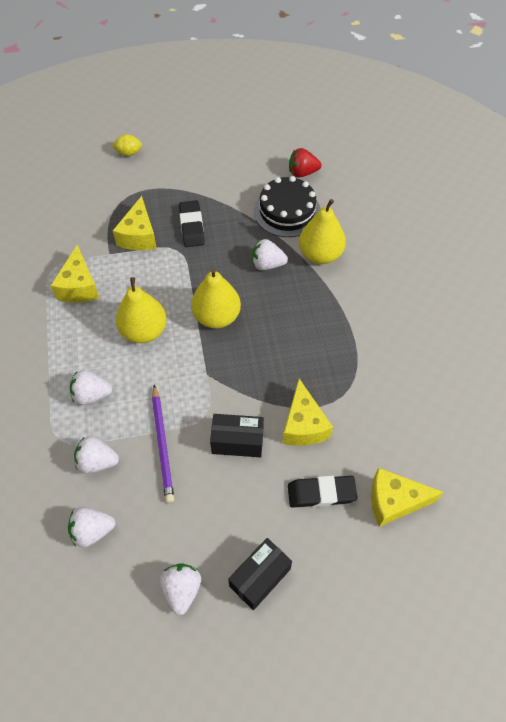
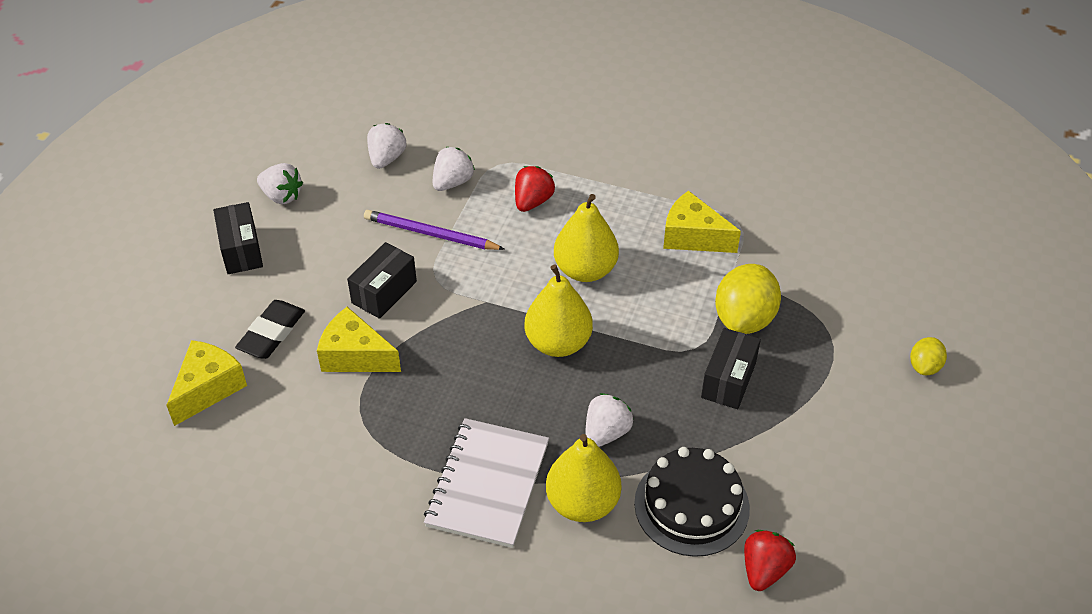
camera: 120 degrees right, 10 degrees down
(91, 395) = (532, 201): white strawberry -> red strawberry
(139, 236) = (744, 319): yellow cheese -> yellow lemon
(192, 226) = (728, 380): black eraser -> black box
(342, 301) = (488, 484): none -> white notebook

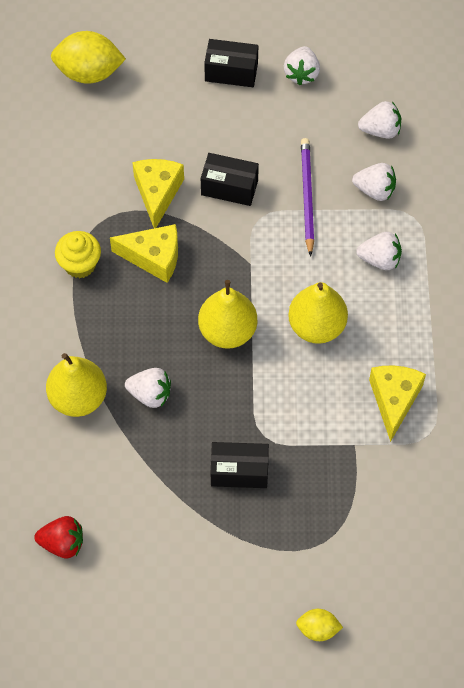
camera: 70 degrees right, 15 degrees up
(208, 388) = (90, 111): yellow cheese -> yellow cheese (154, 257)
(241, 250) = (231, 72): black box -> black box turned 45 degrees clockwise
(271, 333) = (157, 129): black eraser -> none
(408, 454) = (80, 264): none -> yellow cupcake
(488, 484) = (72, 327): white notebook -> none
(532, 201) = (380, 259): red strawberry -> white strawberry
(691, 505) = (103, 475): black cake -> none
(744, 319) = (313, 467): yellow lemon -> yellow lemon (89, 72)

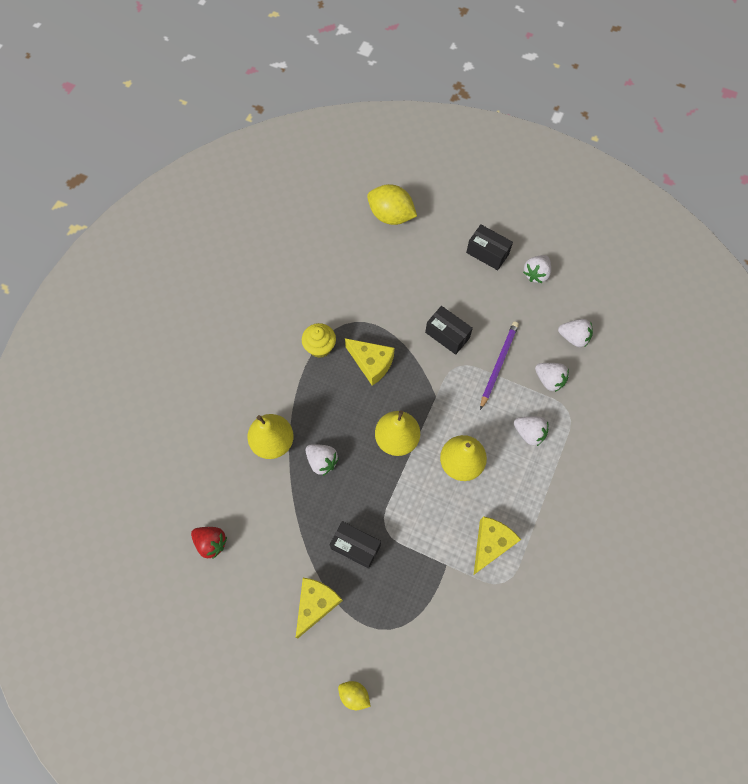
camera: 25 degrees right, 5 degrees up
(157, 193) = (396, 319): yellow cheese -> yellow cheese (316, 604)

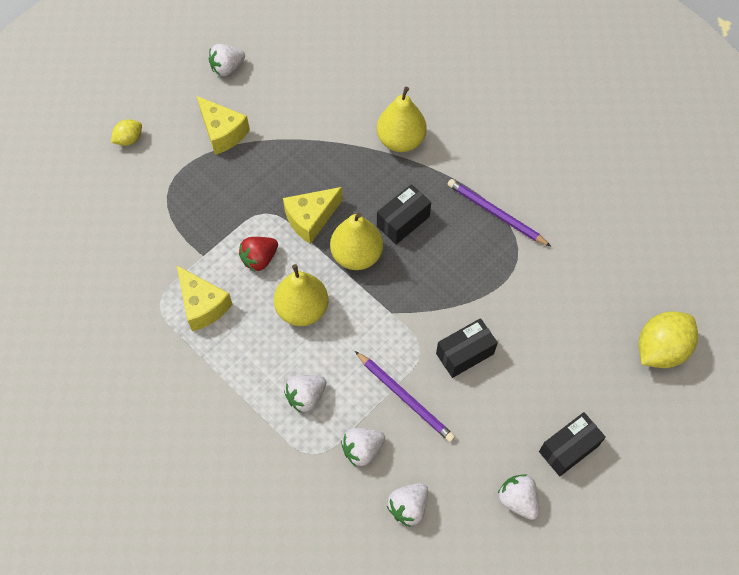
camera: 110 degrees right, 5 degrees down
(211, 542) = (320, 66): red strawberry -> red strawberry (259, 259)
(320, 347) = (496, 214): yellow cupcake -> purple pencil
(322, 461) = (361, 178): white strawberry -> white strawberry (227, 68)
(355, 547) = (260, 181): black box -> black box (403, 221)
(371, 363) = (456, 259): yellow cheese -> yellow cheese (311, 219)

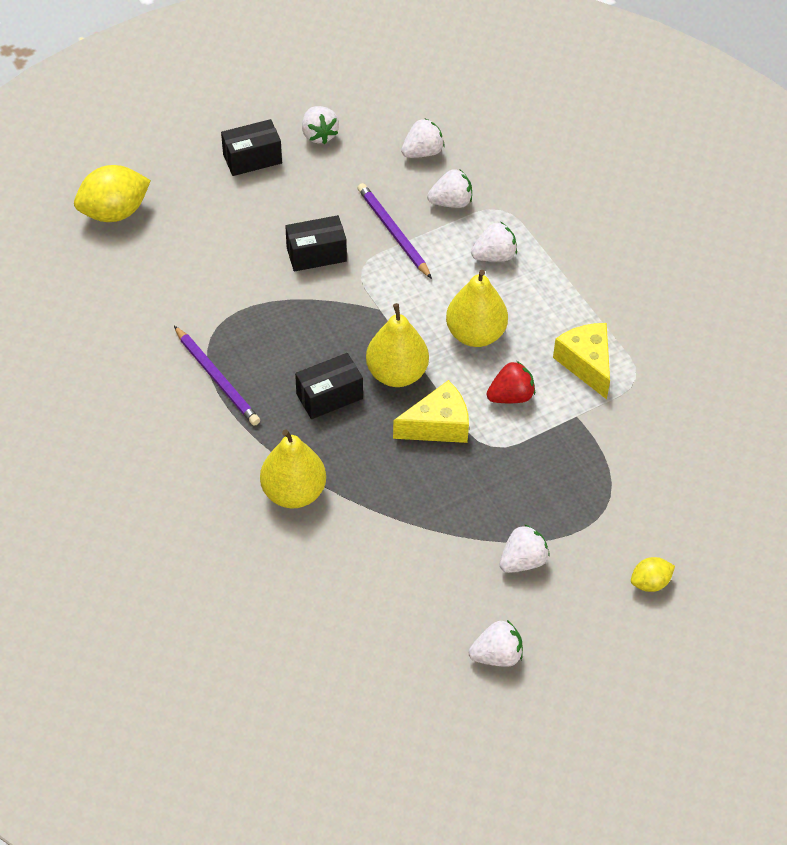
camera: 165 degrees left, 10 degrees down
(222, 132) = (523, 561): yellow cheese -> white strawberry

